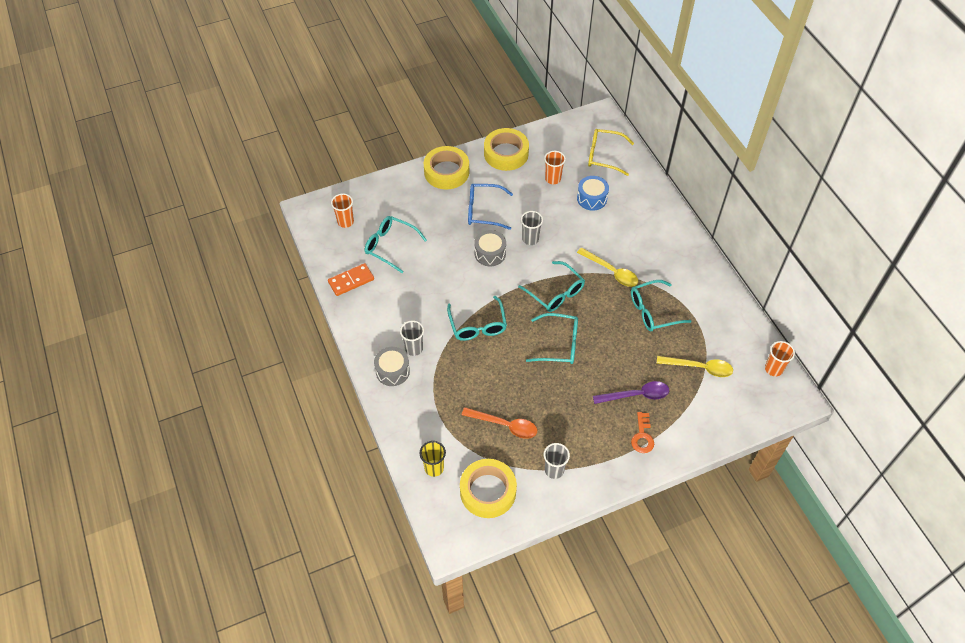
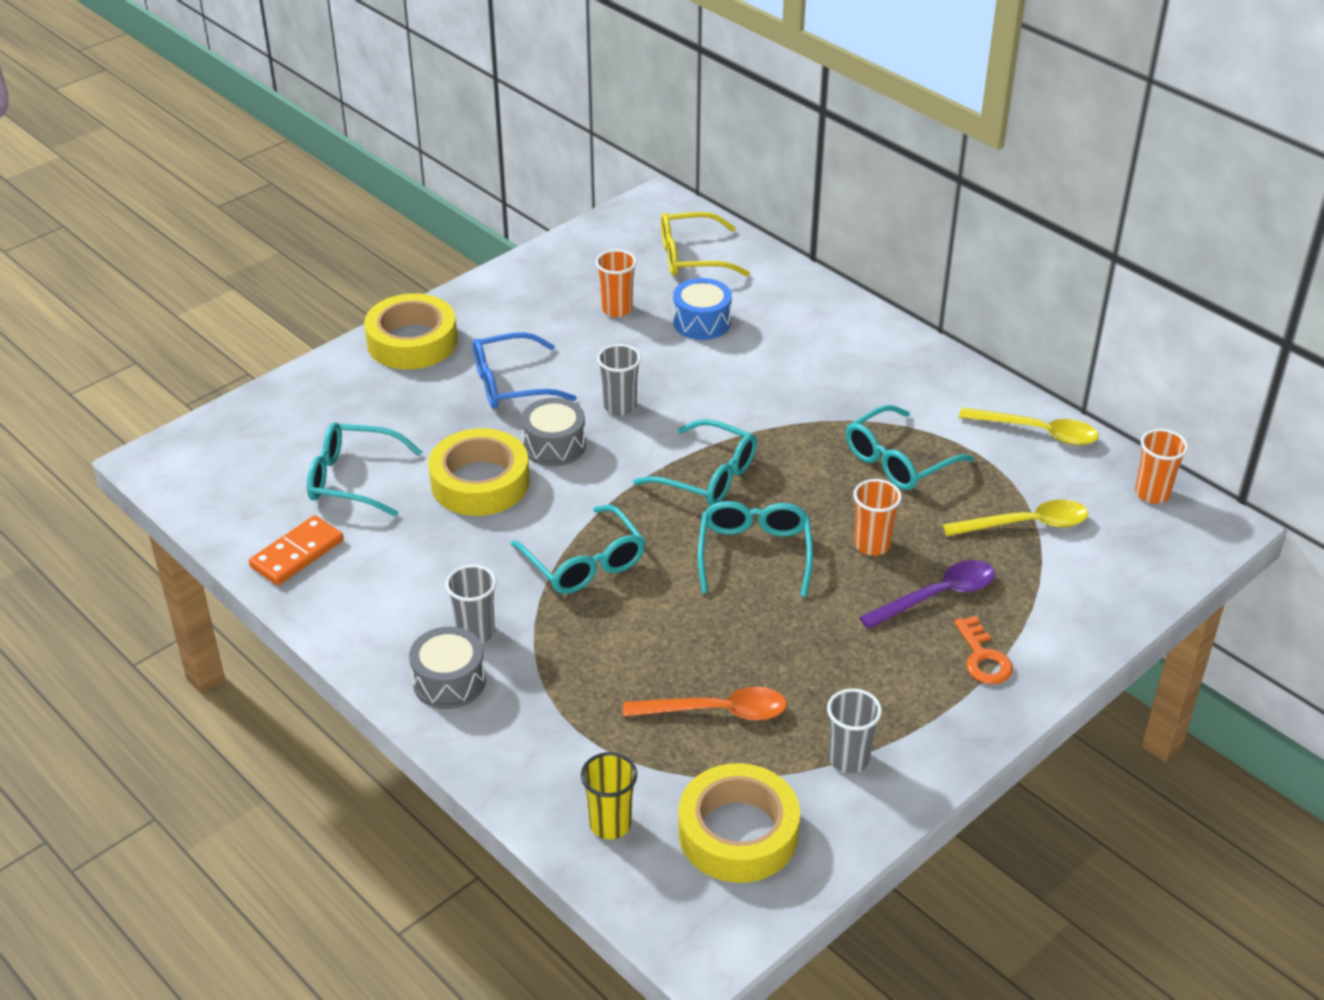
camera: 20 degrees left, 15 degrees down
(345, 222) = (244, 462): orange cup -> orange cup (872, 545)
(506, 153) = (512, 291): yellow tape -> yellow tape (480, 482)
(559, 344) = (754, 553): turquoise glasses -> turquoise glasses turned 75 degrees counterclockwise
(611, 271) = (793, 420): yellow spoon -> yellow spoon (1037, 432)

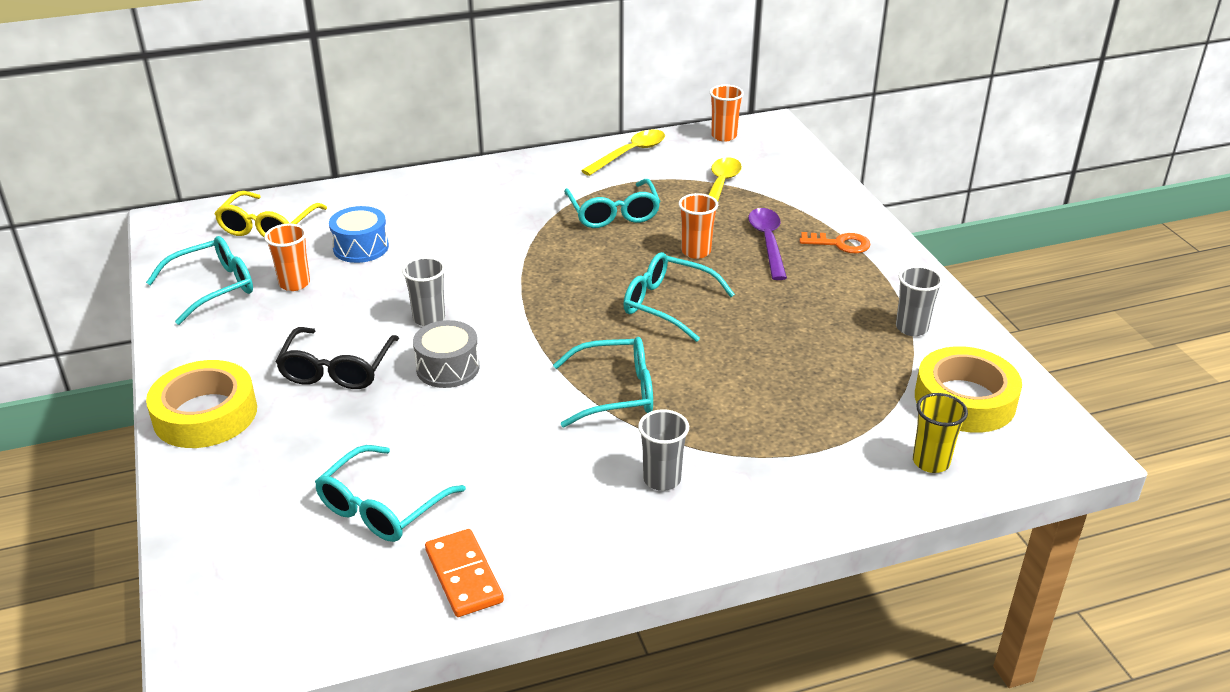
camera: 65 degrees left, 5 degrees down
(449, 681) = (715, 512): grey drum -> none
(480, 482) = (459, 424): yellow tape -> none
(511, 384) = (337, 369): blue glasses -> black glasses
(707, 476) = (558, 300): turquoise glasses -> turquoise glasses (213, 287)
(716, 711) = (832, 373): orange spoon -> none

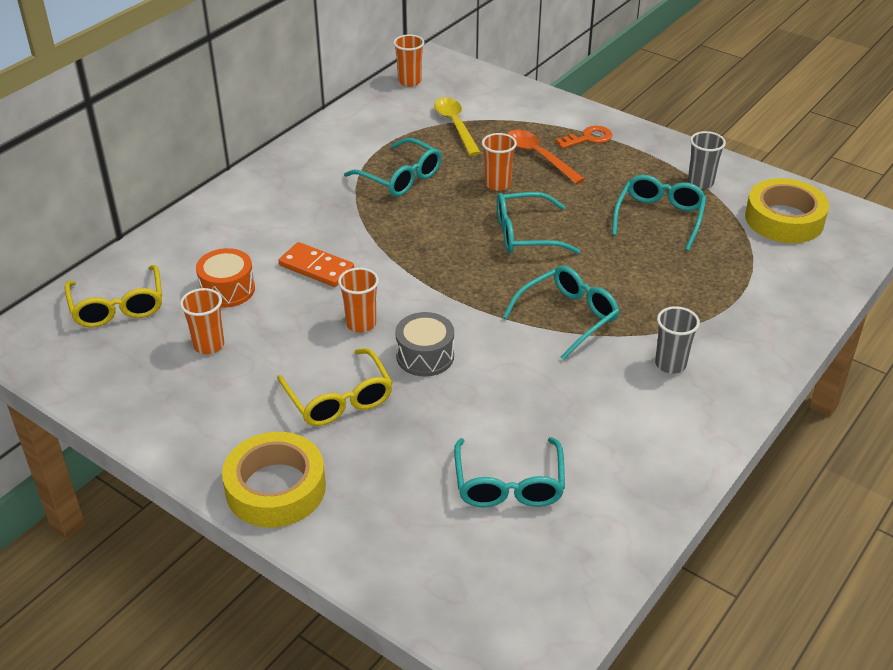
camera: 35 degrees left, 5 degrees up
(213, 287) = (138, 381): turquoise glasses -> turquoise glasses (659, 217)
(337, 369) = (339, 399): black glasses -> yellow glasses
(361, 247) = (227, 290): blue drum -> orange drum
(429, 318) = (361, 324): grey cup -> orange cup
(464, 576) = (625, 500): orange domino -> orange domino (316, 267)
(630, 153) = (354, 122): yellow spoon -> none
(768, 242) = (539, 156): purple spoon -> orange spoon
(931, 462) = (810, 271): yellow cup -> none

